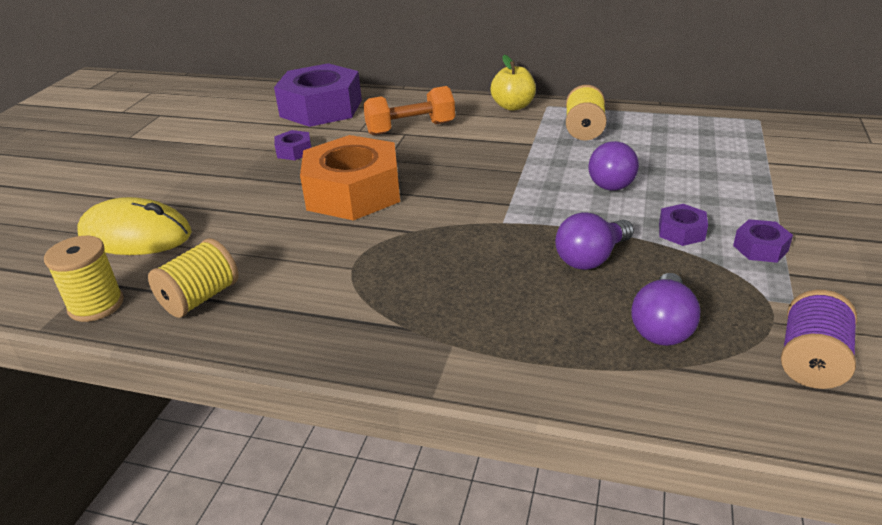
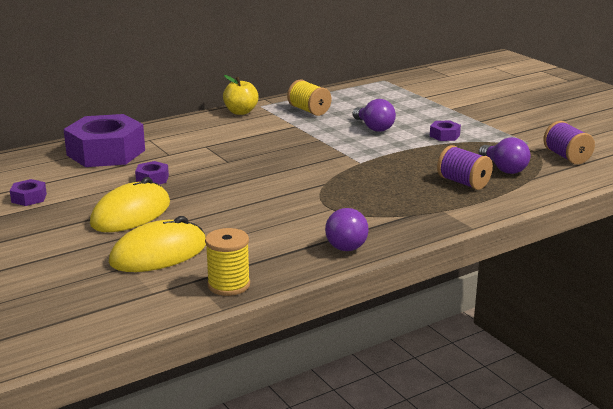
camera: 50 degrees left, 10 degrees down
(200, 298) = (283, 254): yellow spool -> none
(207, 180) = (131, 214): none -> yellow mouse
(353, 192) = (248, 182): orange nut -> none
(410, 128) = (202, 142): orange dumbbell -> none
(561, 317) = (463, 183): none -> purple spool
(591, 258) = (430, 159): purple light bulb -> purple light bulb (346, 243)
(760, 248) = (484, 129): purple nut -> purple nut (29, 198)

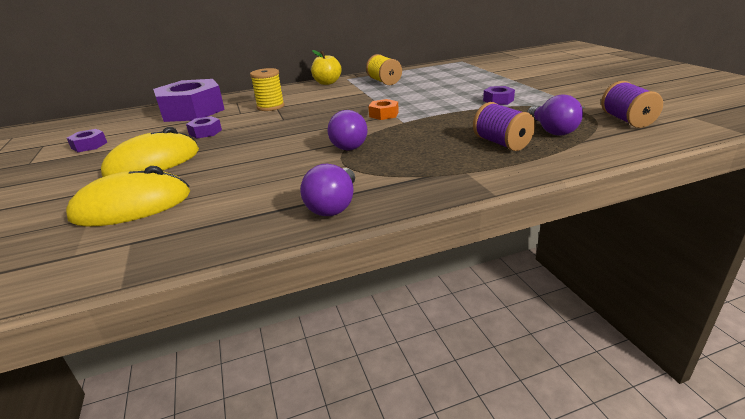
camera: 15 degrees right, 5 degrees up
(228, 285) = (161, 252): yellow spool -> yellow spool (270, 107)
(335, 154) = (384, 114): none -> orange nut
(374, 128) = (433, 94): purple light bulb -> purple light bulb (346, 145)

